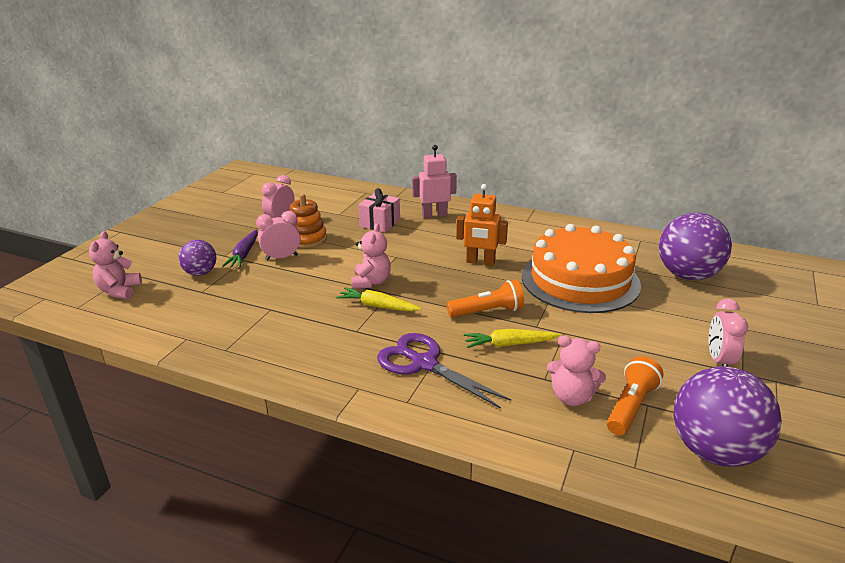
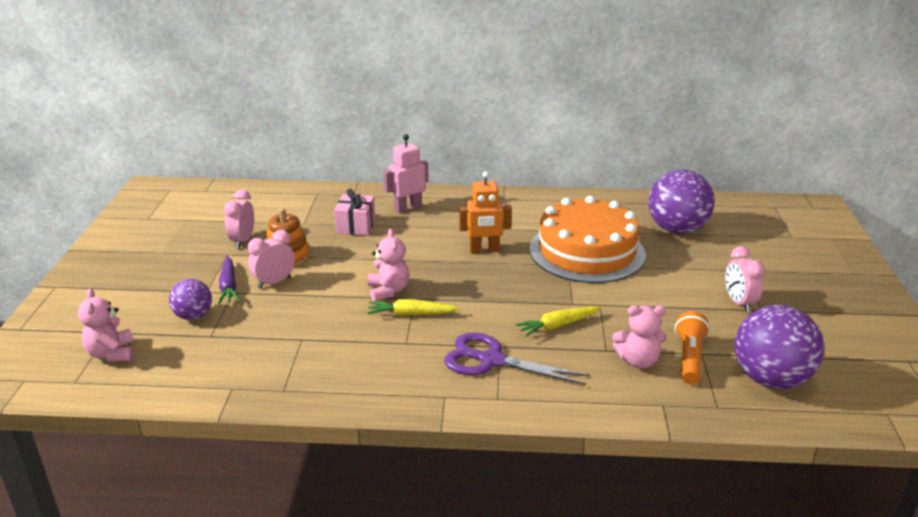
camera: 20 degrees left, 0 degrees up
(487, 311) = (520, 298): orange flashlight -> none

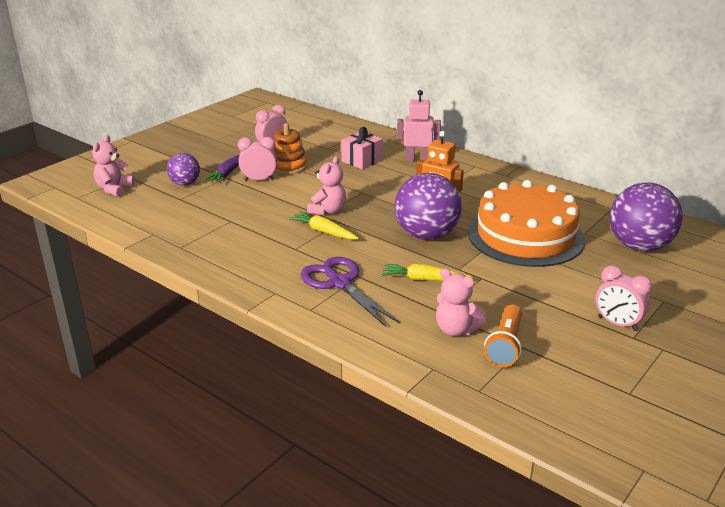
camera: 35 degrees right, 0 degrees up
(689, 358) = (505, 345): orange flashlight -> orange flashlight turned 150 degrees clockwise
(739, 303) = (617, 324): pink clock -> pink clock turned 75 degrees counterclockwise
(770, 379) = (560, 392): purple ball -> purple ball (426, 235)

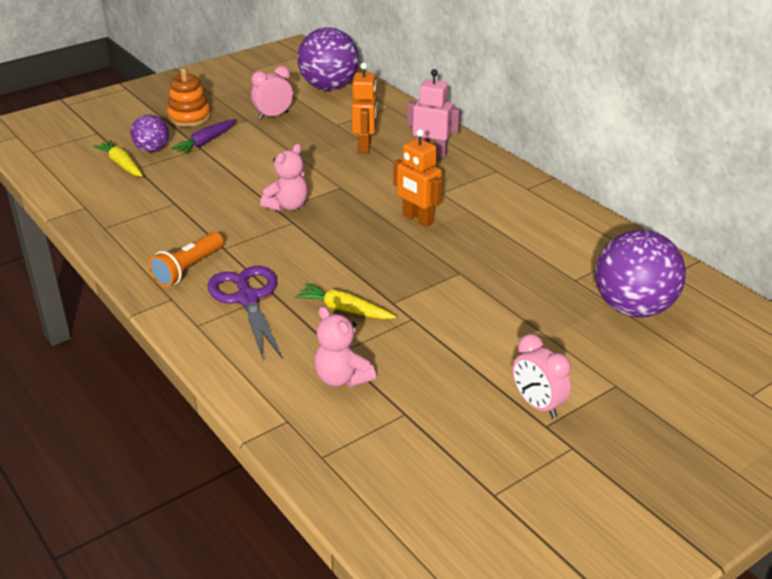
camera: 15 degrees right, 5 degrees up
(114, 189) = (75, 147): pink teddy bear -> none
(259, 180) = (234, 155): pink clock -> none
(288, 166) = (277, 143): orange stacking toy -> orange stacking toy (189, 117)
(323, 231) = (267, 231): yellow carrot -> yellow carrot (121, 164)
(361, 160) = (365, 146): pink gift -> orange robot
(426, 235) = (381, 254): purple ball -> purple ball (329, 87)
(505, 345) = (386, 408): orange flashlight -> orange flashlight (188, 269)
(525, 236) = (499, 272): orange cake -> none

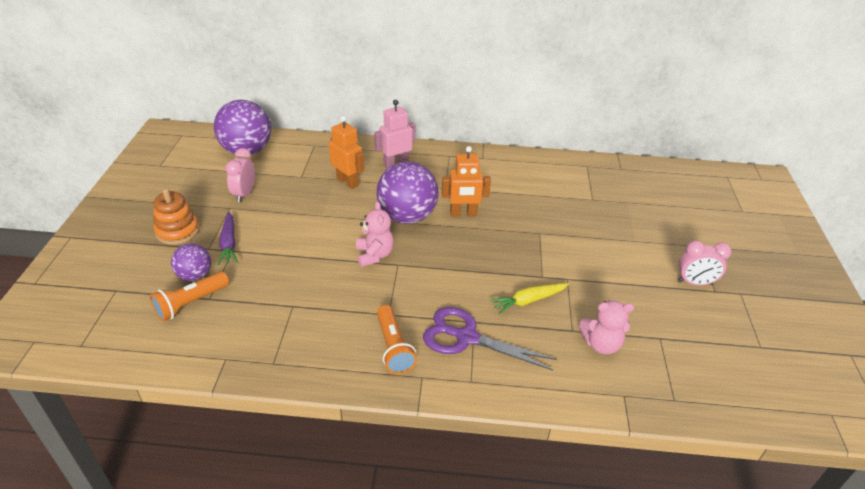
camera: 50 degrees left, 5 degrees up
(121, 164) = (191, 303): yellow carrot -> orange flashlight
(633, 308) = (638, 198): purple ball -> purple ball (407, 217)

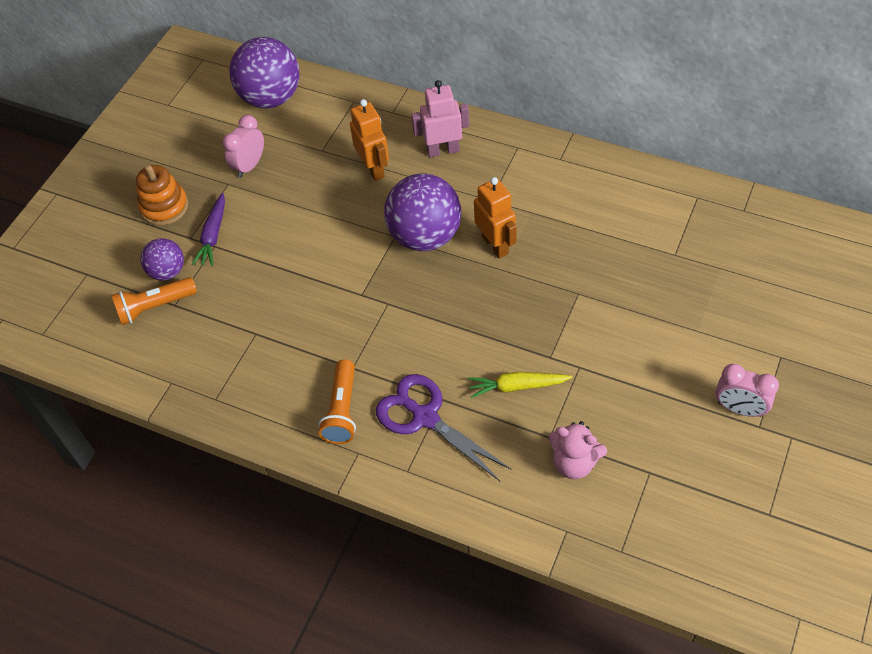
camera: 25 degrees right, 15 degrees up
(374, 255) = (366, 285): pink teddy bear -> none
(463, 213) = (495, 245): orange robot -> orange robot turned 135 degrees counterclockwise

